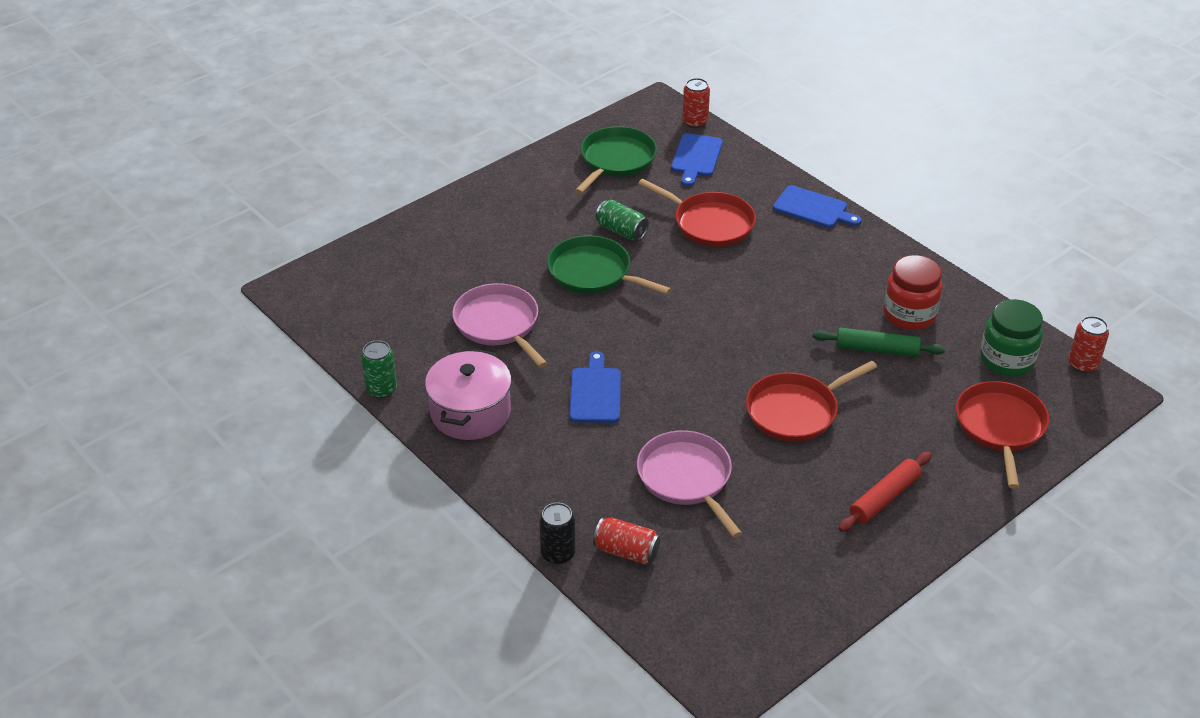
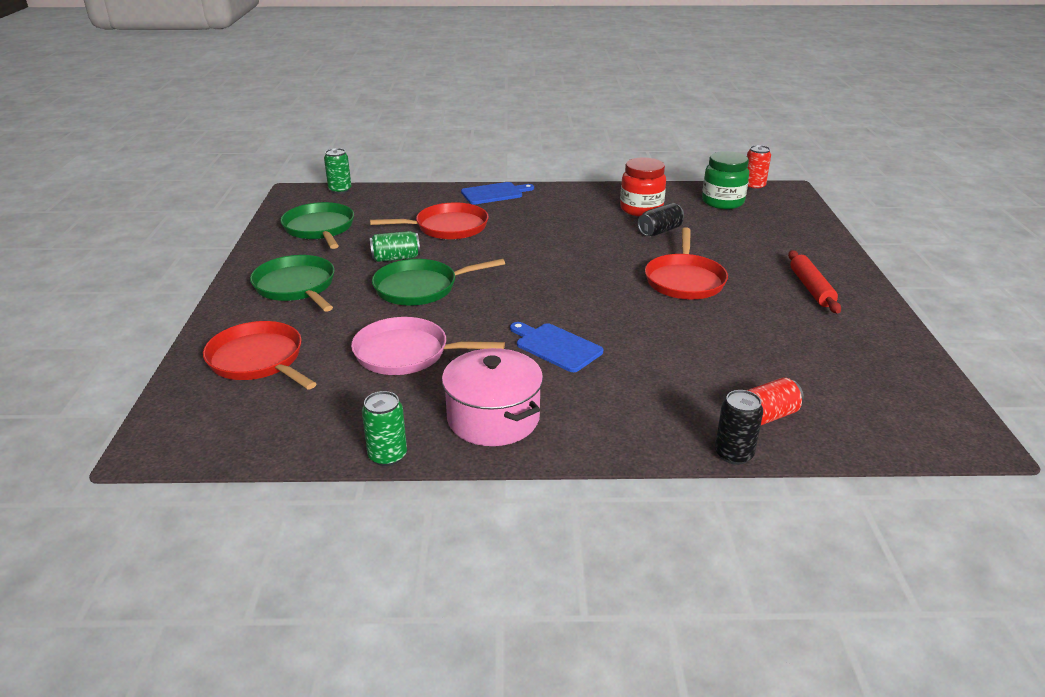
camera: 50 degrees left, 10 degrees down
(518, 212) = (296, 286): none -> green pan
(686, 478) = (706, 351): pink pan -> none
(695, 122) = (340, 190): red can -> green can
(696, 157) = (374, 204): blue cutting board -> none
(877, 349) = (660, 231): green rolling pin -> black can
(1000, 427) = (782, 227): red pan -> red pan (258, 360)

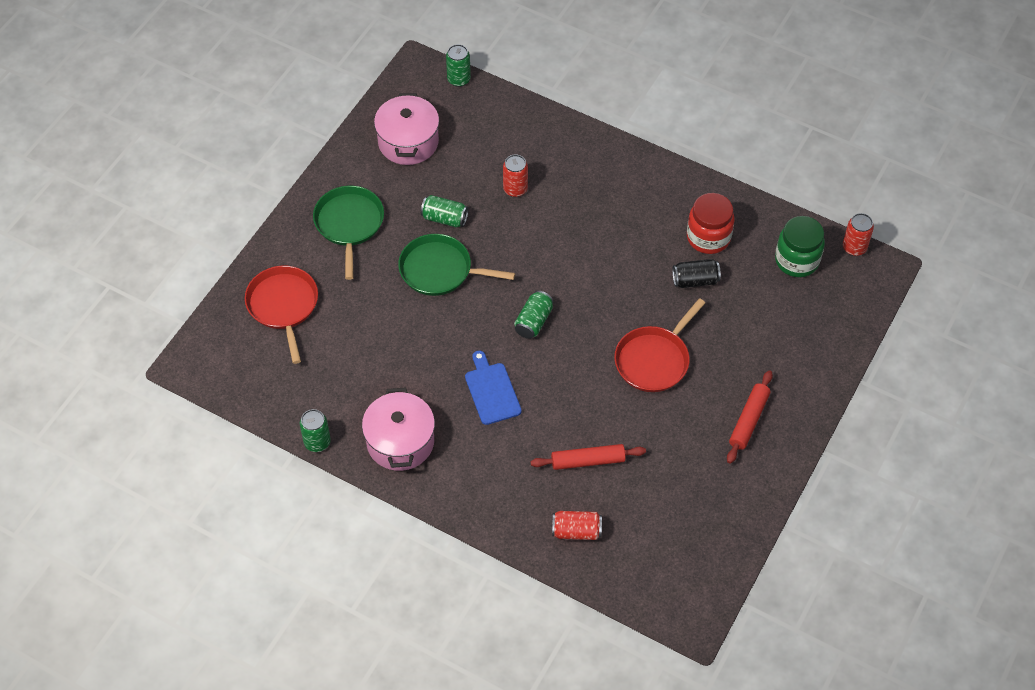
camera: 30 degrees right, 25 degrees up
(320, 228) = (408, 142): green pan -> pink pot
(406, 353) = (384, 347): pink pan -> none
(448, 227) = (515, 189): red pan -> red can
(494, 193) = (593, 148): blue cutting board -> none
(547, 291) = (533, 321): none -> green can
(709, 361) = (588, 461): none -> red rolling pin
(733, 454) = (525, 550): black can -> none

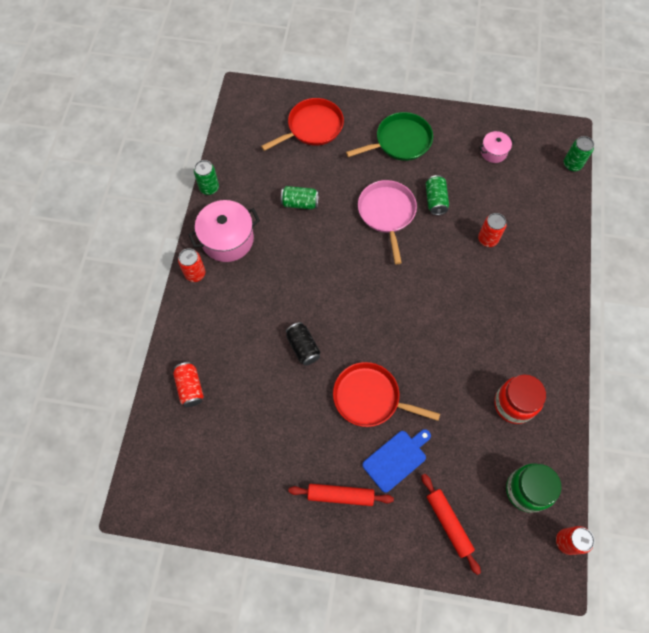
camera: 70 degrees right, 10 degrees up
(408, 142) = (493, 152): pink pot -> pink pot, size x0.54
(432, 489) = (195, 273): none -> red can
(439, 270) = (387, 213): green pan -> pink pan
(491, 391) = (293, 285): blue cutting board -> blue cutting board (396, 459)
(533, 321) = (368, 294): green can -> green can (300, 203)
(588, 461) = (256, 376): red rolling pin -> red rolling pin (448, 523)
(695, 280) = (464, 407): black can -> black can (303, 347)

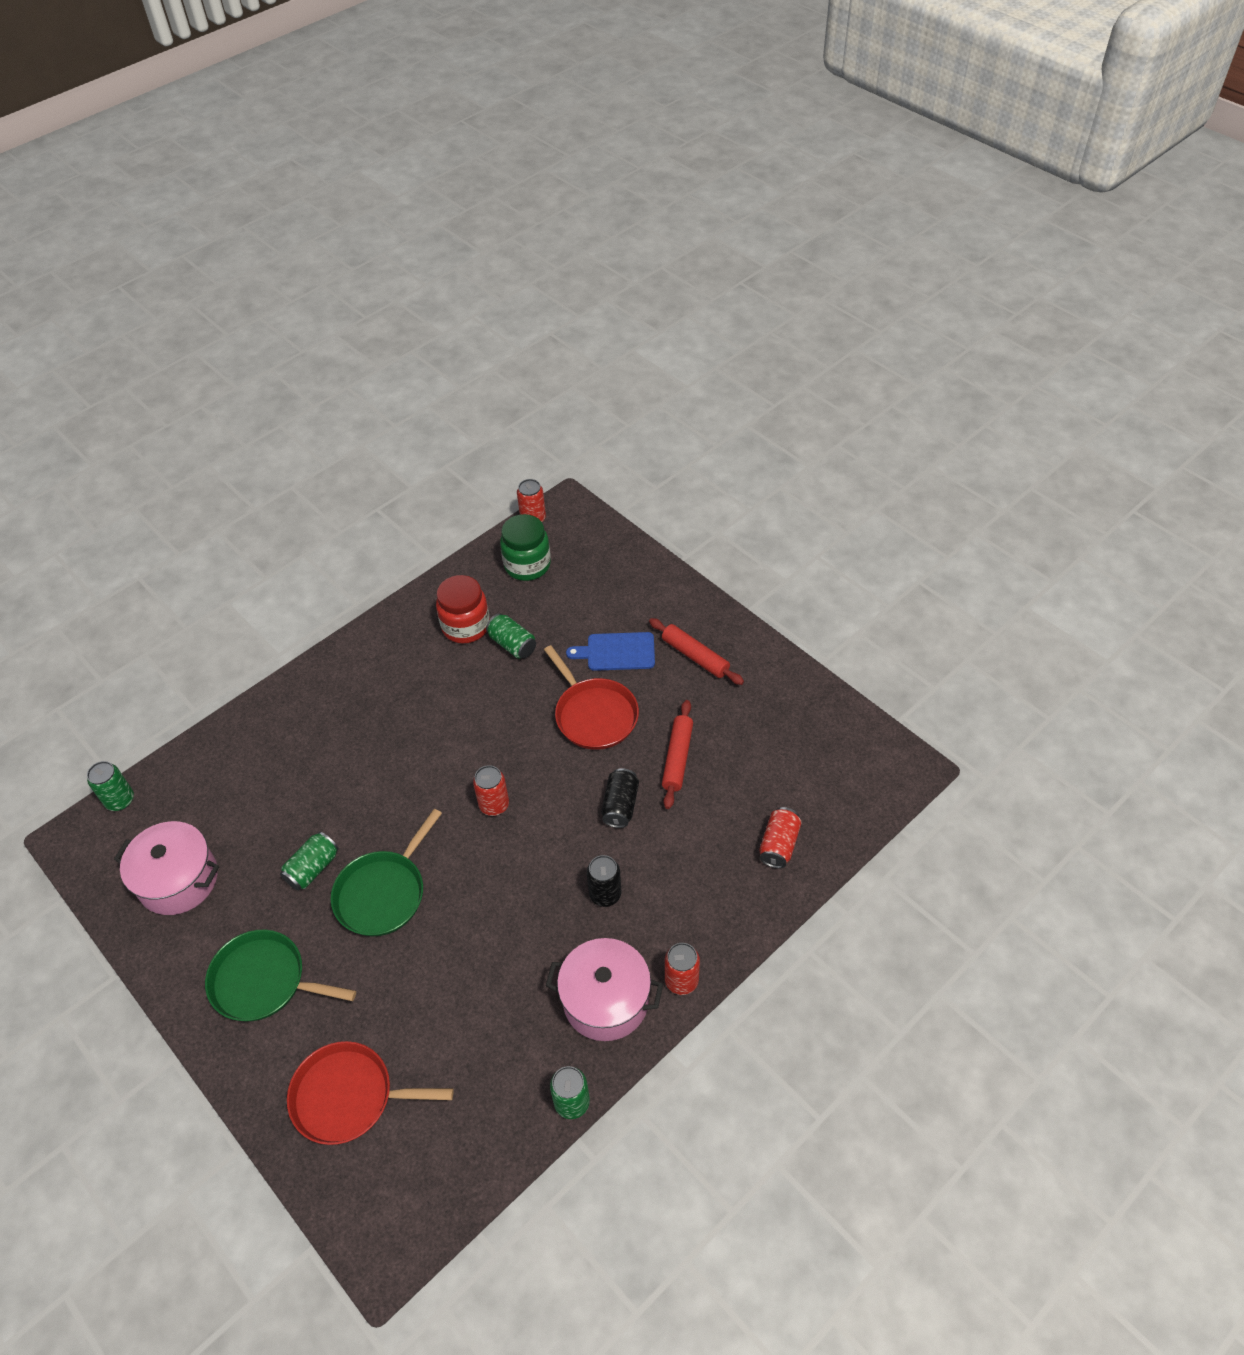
camera: 140 degrees left, 15 degrees down
(270, 290) = (605, 894): none -> black can
(300, 203) = (472, 985): green can -> green can (512, 644)
(387, 213) = (383, 893): pink pan -> green pan
(448, 523) = (617, 583): red rolling pin -> red rolling pin (677, 758)
(487, 239) = (311, 783): red can -> red can (494, 805)
(493, 152) = (178, 880): pink pot -> pink pot, size x1.85

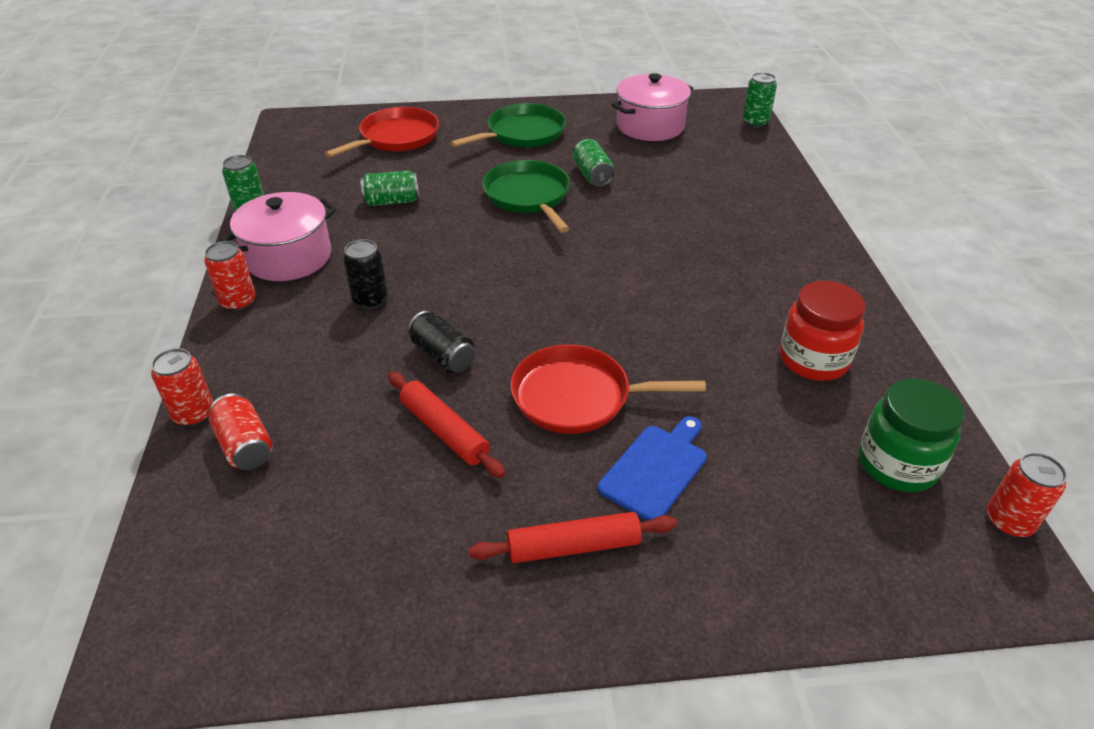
camera: 125 degrees right, 10 degrees down
(494, 805) = (543, 280): red can -> red can (194, 414)
(512, 644) = (750, 383): green can -> green can (392, 201)

